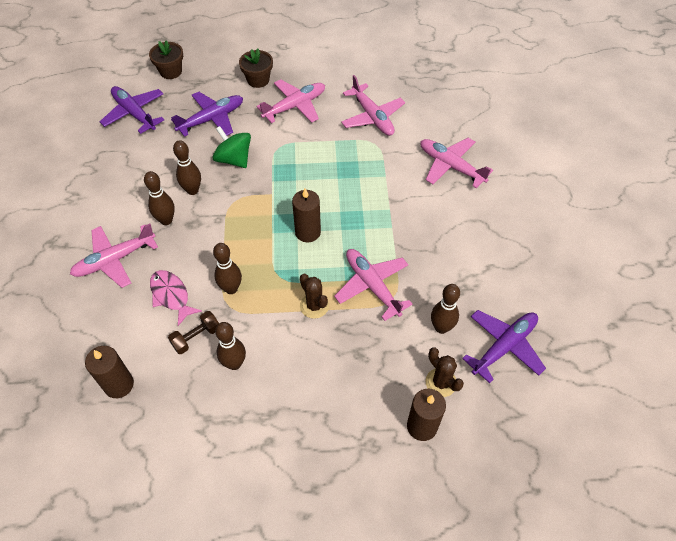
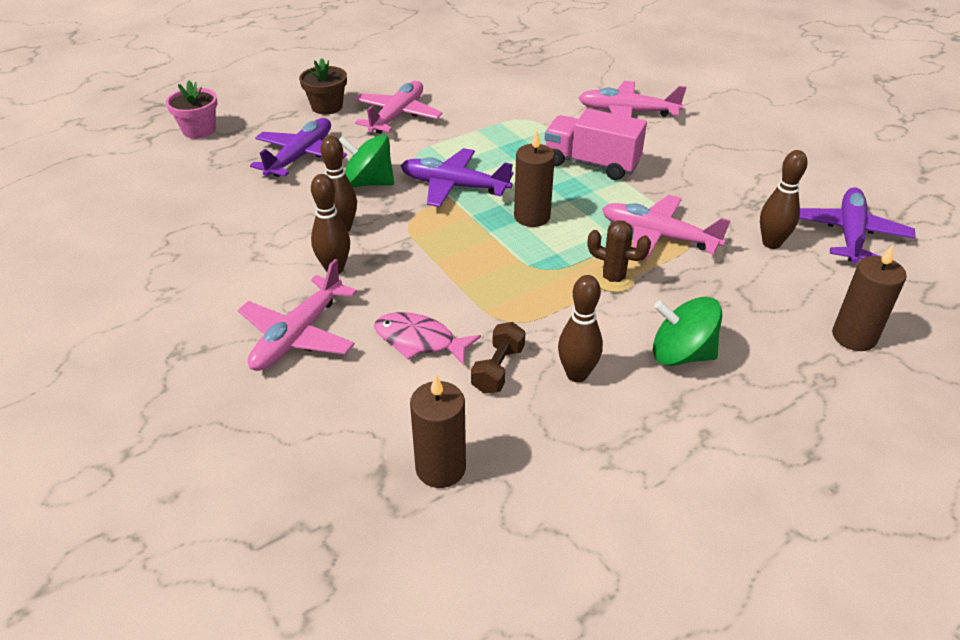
camera: 30 degrees left, 15 degrees down
(134, 113) = (184, 182): purple plane -> purple plane (454, 186)
(171, 71) = (199, 130): brown flower pot -> pink flower pot
(231, 288) = (493, 303): brown bowling pin -> none
(304, 381) = (681, 354): none -> green spinning top
(372, 116) = (498, 99): pink plane -> none
(384, 204) = (591, 164): none -> pink truck
(441, 382) = (826, 290): brown cactus -> none

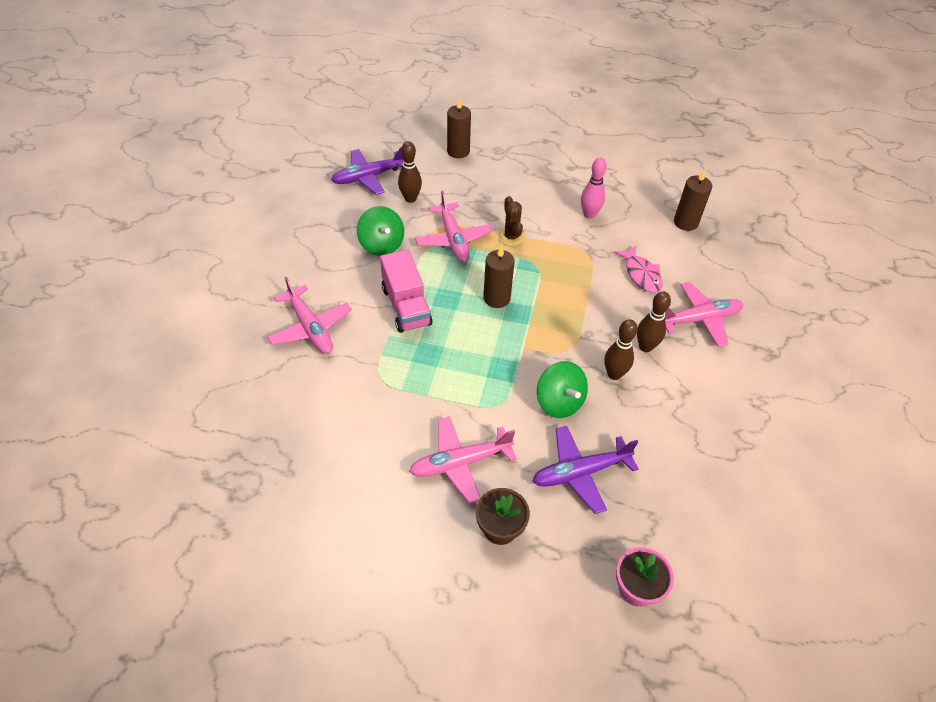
camera: 135 degrees left, 10 degrees up
(454, 186) = (510, 355): purple plane -> none
(498, 369) = (620, 238): brown dumbbell -> none
(577, 374) = (589, 214): brown bowling pin -> pink bowling pin
(681, 354) = (535, 192): green spinning top -> green spinning top (381, 245)

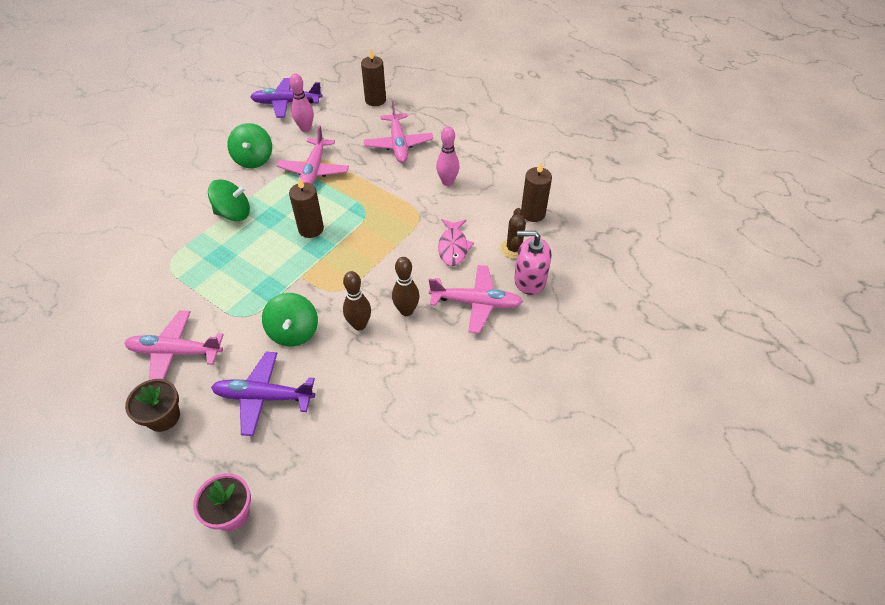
camera: 25 degrees right, 0 degrees up
(310, 327) = (149, 208): pink plane -> pink plane (398, 144)
(406, 306) = (233, 213): pink truck -> green spinning top
(410, 199) = (305, 128): brown bowling pin -> pink bowling pin
(511, 237) = (363, 182): brown cactus -> brown cactus (514, 249)
(728, 284) = (530, 280): none -> pink soap dispenser

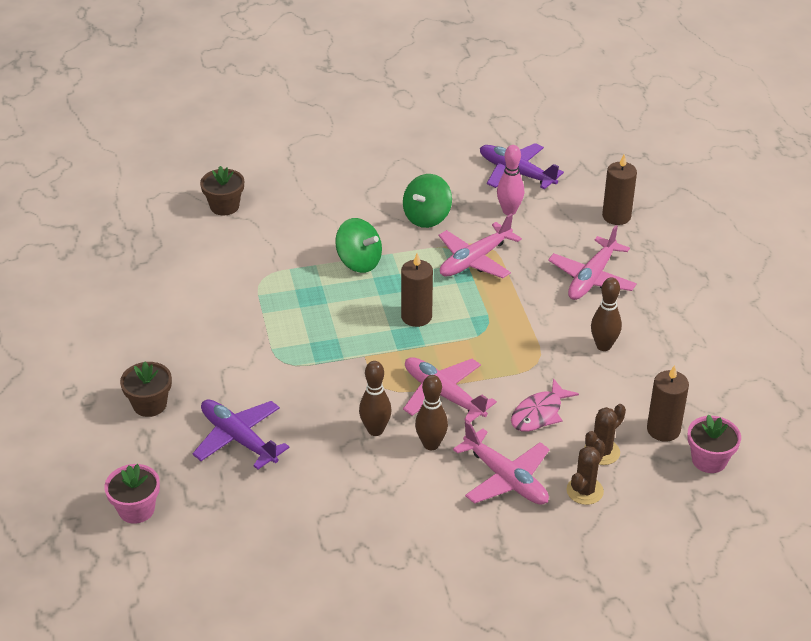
camera: 40 degrees right, 10 degrees down
(88, 227) = (224, 206): none -> brown flower pot
(175, 352) = (202, 358): pink plane -> pink plane (443, 395)
(294, 332) = (312, 401): green spinning top -> none
(447, 182) = (603, 346): pink bowling pin -> brown bowling pin
(530, 280) = (584, 491): pink soap dispenser -> brown cactus
(575, 216) = (709, 460): none -> pink flower pot

